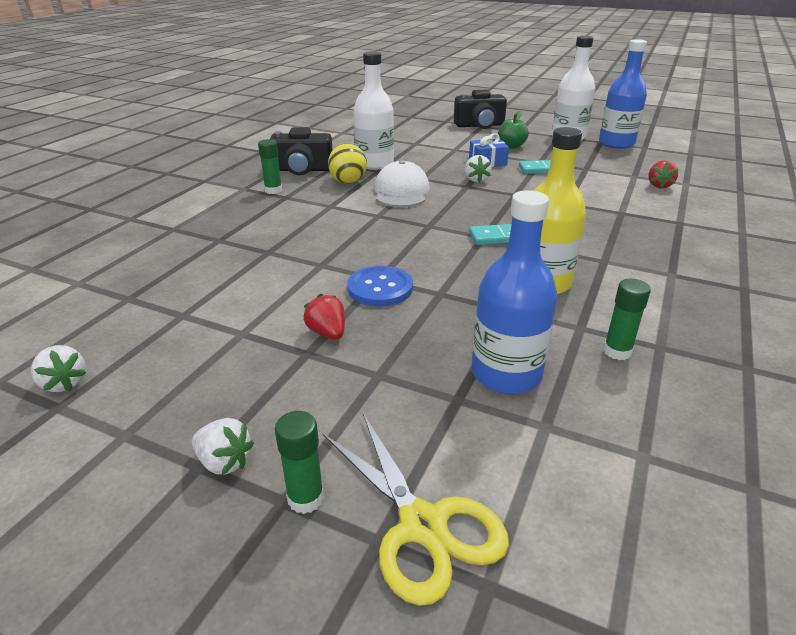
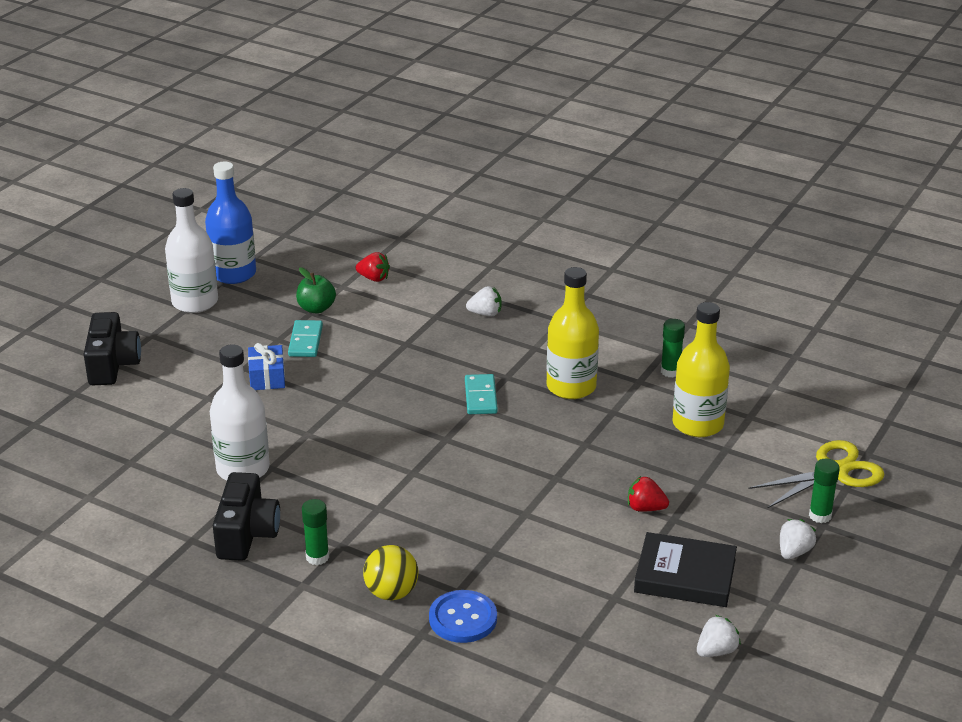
camera: 85 degrees left, 0 degrees up
(202, 361) = (685, 576): none -> black book
(327, 333) = (645, 508): red strawberry -> red strawberry turned 45 degrees clockwise
(348, 182) = (305, 493): yellow ball -> yellow ball (391, 593)
(380, 288) = (574, 477): blue button -> blue button (463, 618)
(401, 191) = (347, 452): white cap -> none
(476, 180) = (324, 393): white strawberry -> white strawberry (485, 314)
(506, 374) = (698, 424): blue bottle -> yellow bottle
(511, 146) = (213, 351): green apple -> green apple (316, 308)

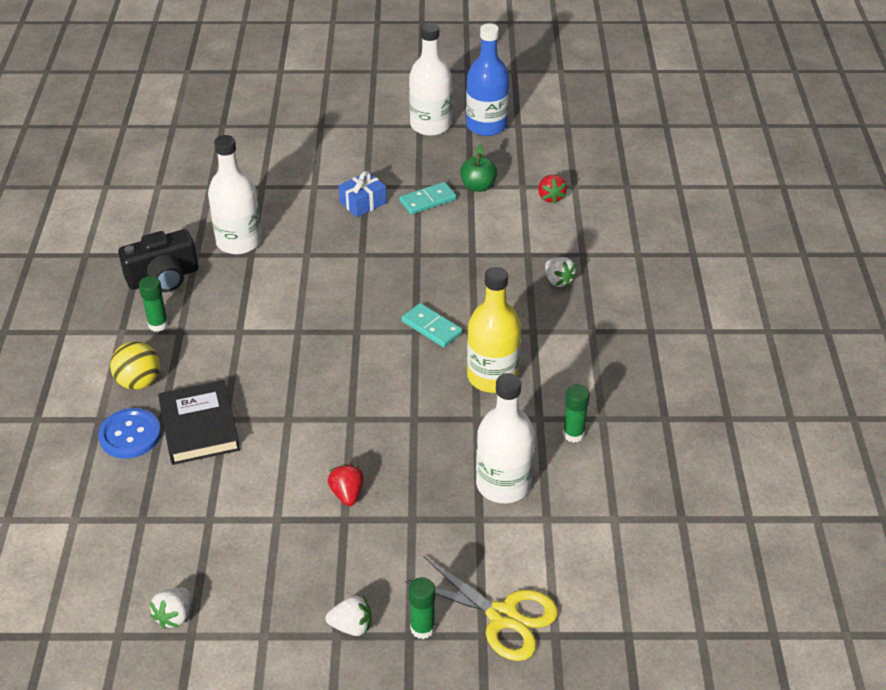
camera: 60 degrees right, 10 degrees up
(112, 365) = (318, 125): black camera -> none
(481, 397) = (431, 327): turquoise domino -> turquoise domino turned 75 degrees clockwise
(685, 576) = (267, 556): black book -> black book (199, 427)
(698, 424) = (503, 484): yellow bottle -> white bottle
(716, 651) = (174, 616): white strawberry -> white strawberry turned 90 degrees clockwise

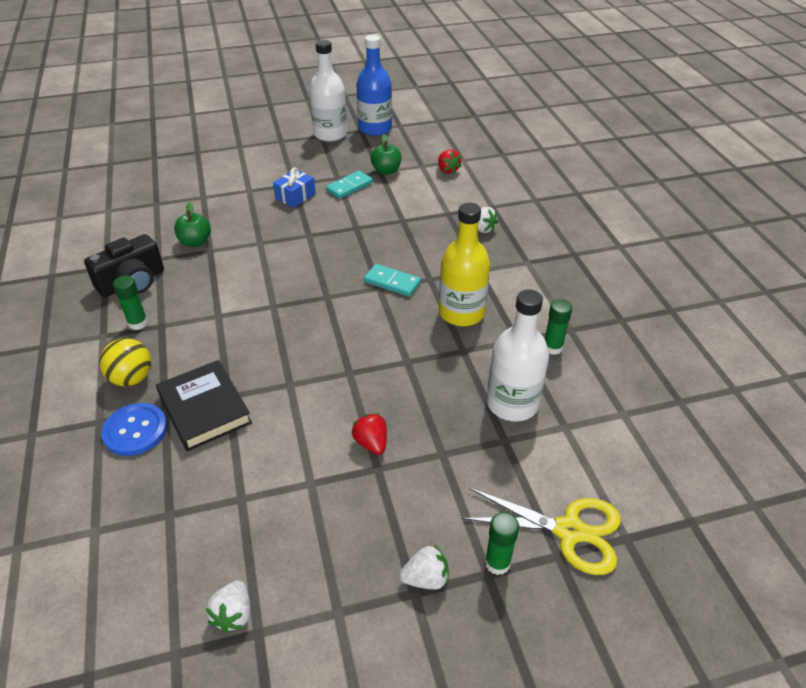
camera: 15 degrees left, 0 degrees up
(239, 242) = (195, 242): white bottle -> green apple

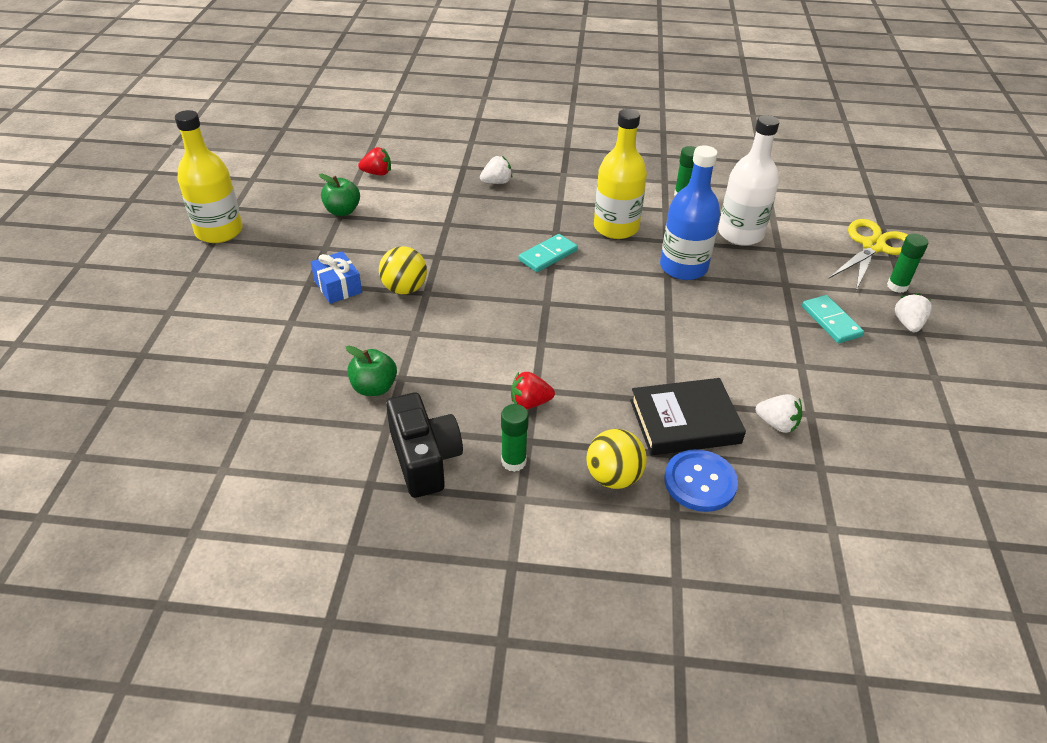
camera: 70 degrees left, 0 degrees up
(233, 614) = (935, 438): white strawberry -> white strawberry (777, 424)
(308, 224) = (404, 289): none -> yellow ball
(330, 134) = (219, 231): white bottle -> yellow bottle
(349, 187) = (352, 243): turquoise domino -> turquoise domino (831, 321)
(371, 443) = (763, 319): red strawberry -> red strawberry (530, 402)
(375, 129) = (242, 197): blue bottle -> blue bottle (683, 267)

